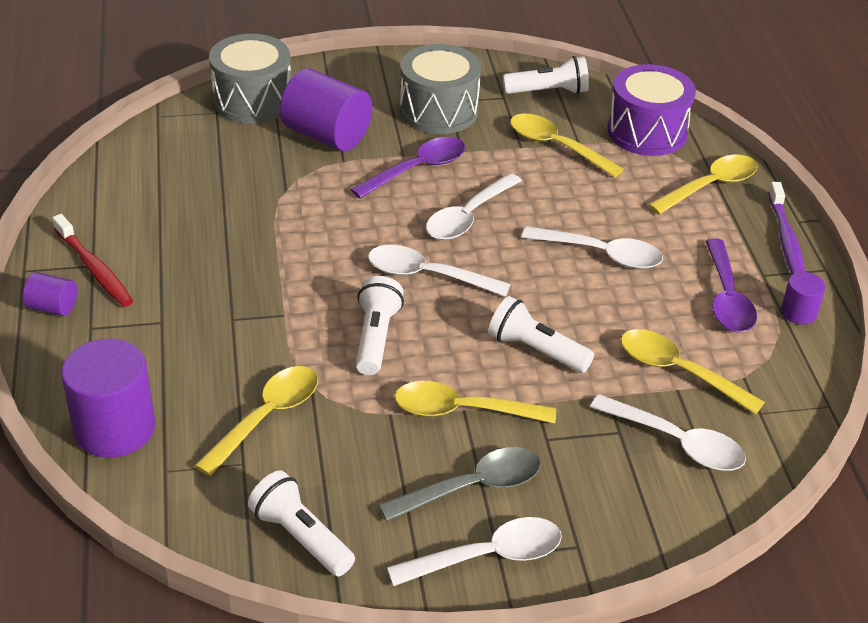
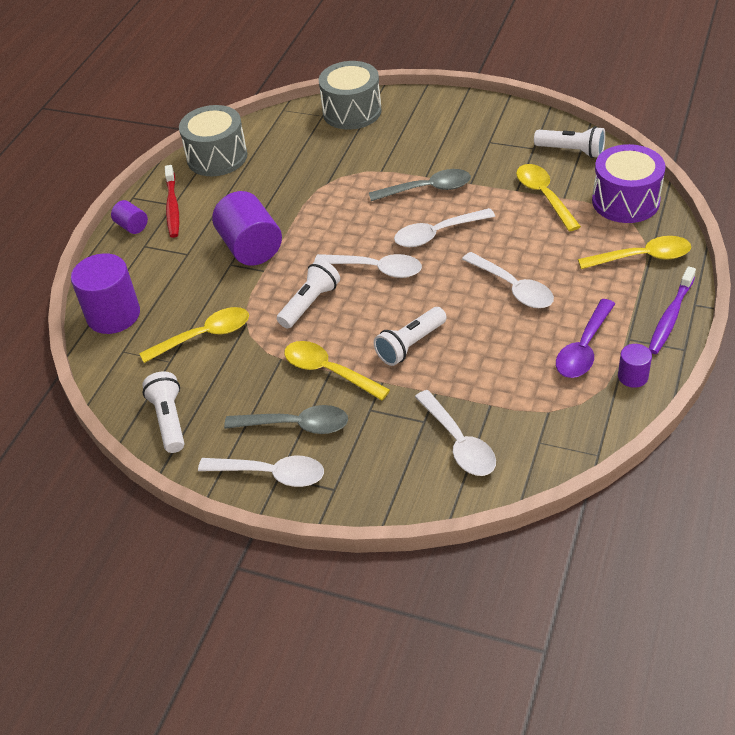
camera: 35 degrees right, 5 degrees up
(327, 135) = (383, 149): purple cylinder -> purple cylinder (251, 247)
(417, 169) = (427, 189): purple spoon -> grey spoon
(427, 275) = (376, 269): white spoon -> white spoon turned 150 degrees clockwise
(438, 111) = (476, 148): grey drum -> grey drum (217, 157)
(536, 350) = (410, 345): white flashlight -> white flashlight turned 105 degrees counterclockwise
(678, 371) = (501, 392): yellow spoon -> none

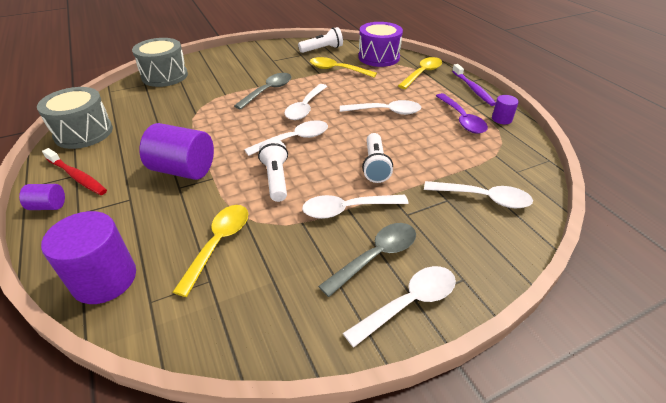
camera: 50 degrees left, 5 degrees down
(169, 420) = (269, 326): white flashlight -> none
(328, 371) = (347, 209): yellow spoon -> white spoon

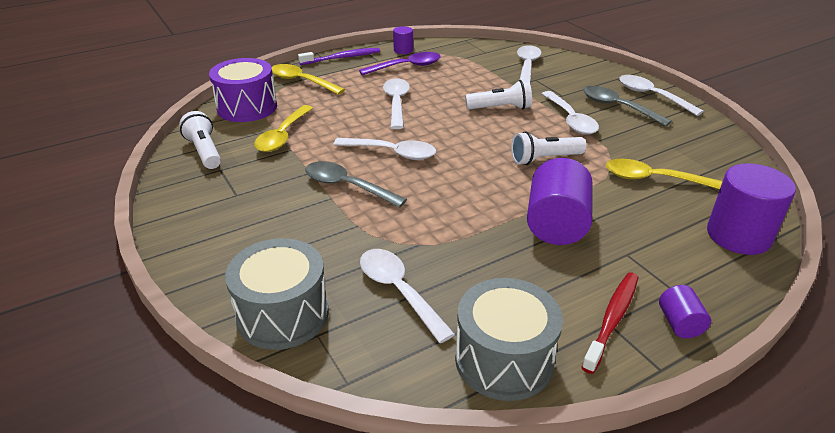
camera: 95 degrees left, 5 degrees down
(294, 139) = (468, 155): white spoon -> white spoon (399, 291)

